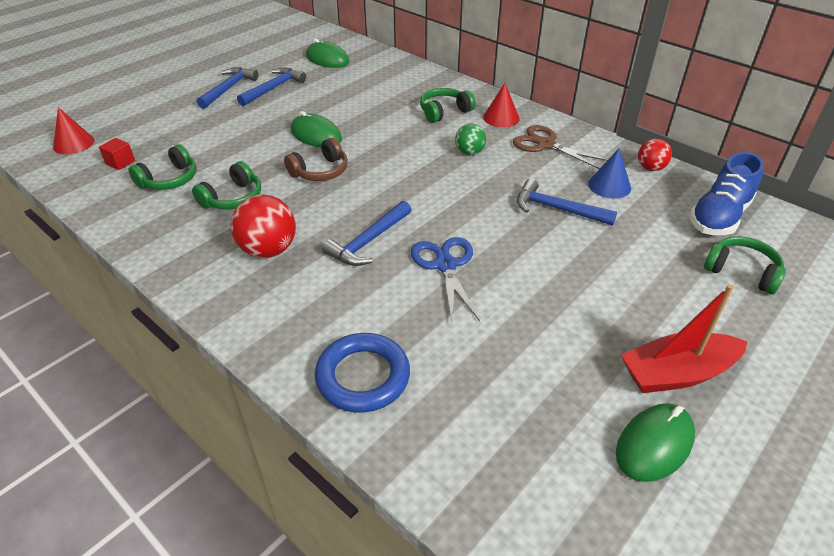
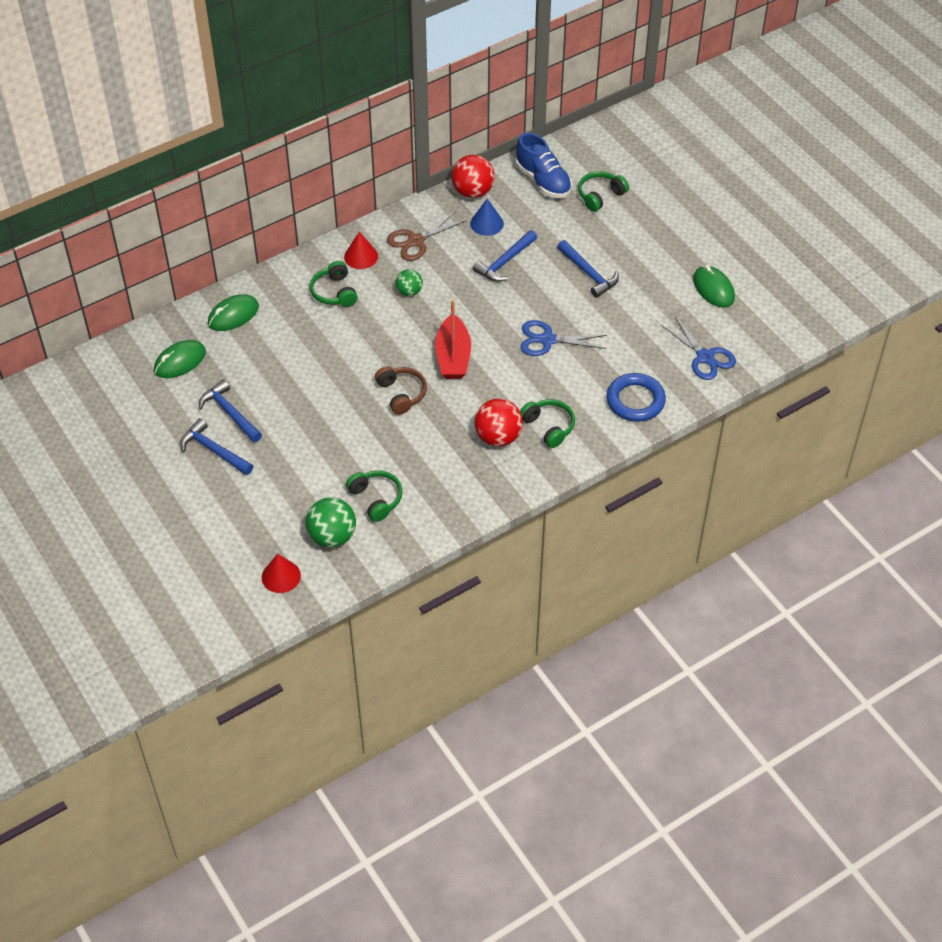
camera: 75 degrees left, 10 degrees up
(120, 162) = (332, 536): red cube -> green ball
(233, 198) = (421, 455): green headphones -> green headphones (549, 426)
(316, 135) = (340, 390): green mouse -> green mouse (233, 315)
(368, 241) = (507, 377): blue hammer -> blue hammer (589, 273)
(489, 458) = (705, 357): none -> blue scissors
(650, 168) = (473, 192): red ball -> red ball, size x1.66
(677, 373) = (671, 260): red boat -> red boat (453, 356)

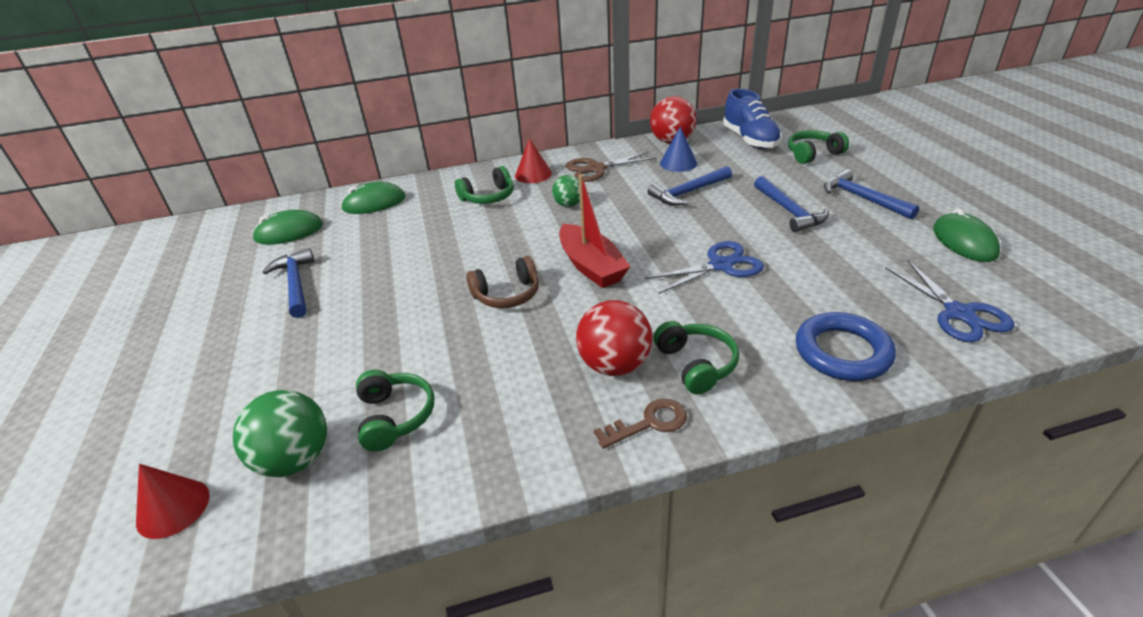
camera: 20 degrees right, 15 degrees down
(214, 450) = (243, 319): blue hammer -> blue hammer (862, 198)
(334, 292) = (488, 197): green headphones -> green headphones turned 120 degrees counterclockwise
(401, 394) = (507, 294): brown headphones -> brown headphones turned 75 degrees clockwise
(453, 356) = (591, 266): red boat -> red boat turned 45 degrees counterclockwise
(530, 471) = (648, 423): none -> brown key
(547, 340) = (720, 265): blue scissors -> blue scissors turned 135 degrees clockwise

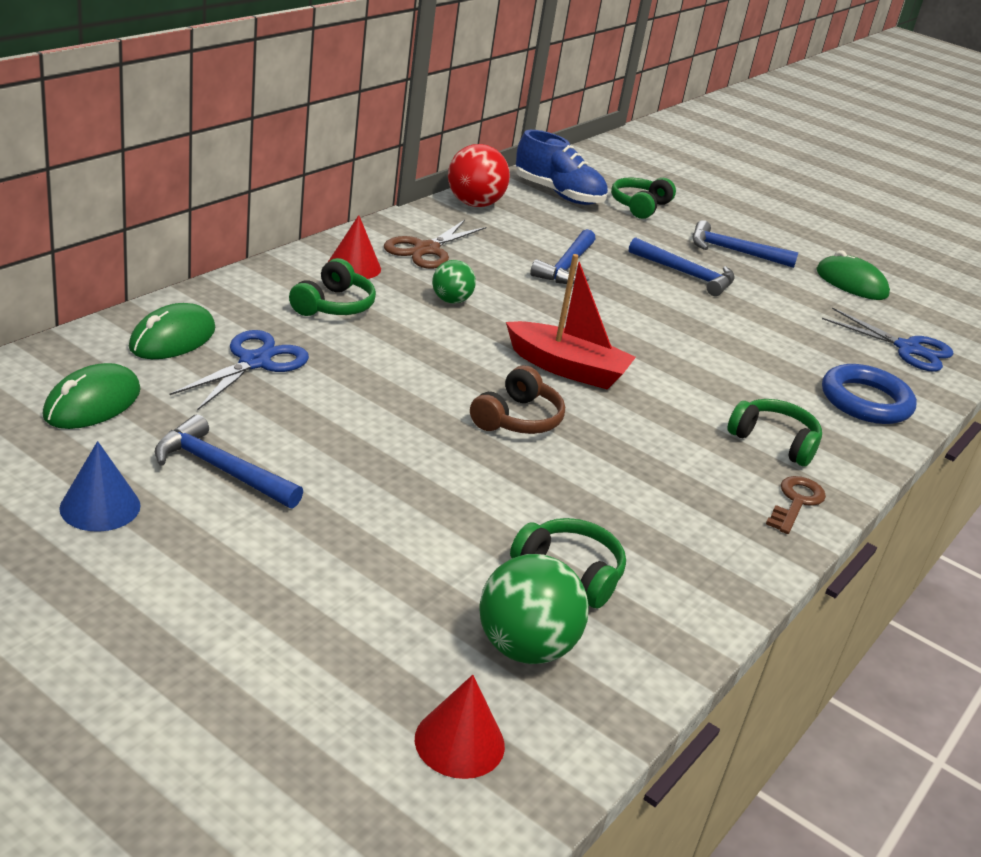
camera: 45 degrees left, 5 degrees down
(614, 365) = (710, 461): red ball -> none
(678, 163) = (514, 231): blue cone -> blue cone (100, 506)
(720, 265) = (688, 342): blue scissors -> blue scissors (254, 362)

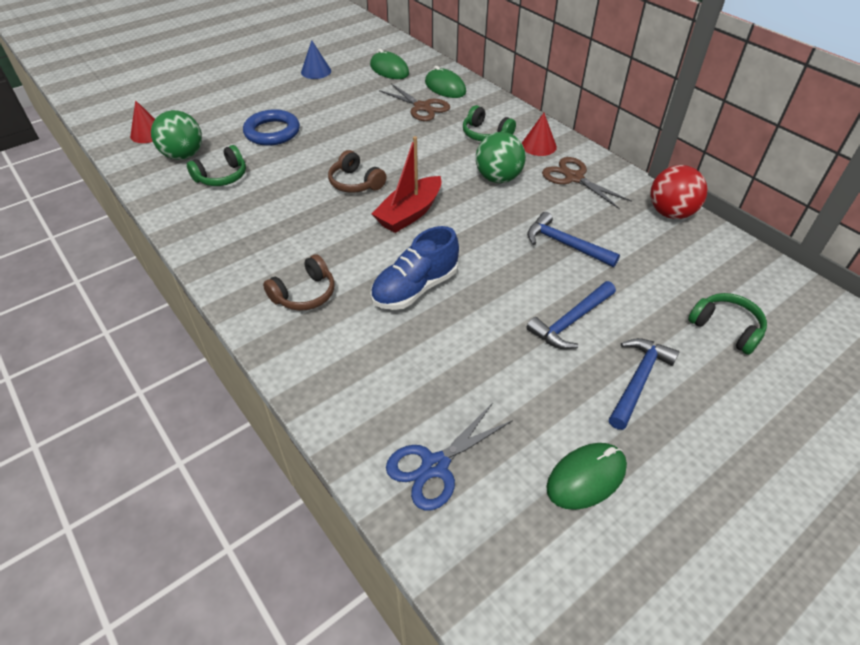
camera: 110 degrees right, 15 degrees up
(221, 469) = (333, 95): blue hammer -> none
(254, 362) = (422, 107): blue scissors -> brown scissors
(451, 300) = (498, 178): green ball -> green ball, size x1.66
(558, 194) = (723, 270): blue shoe -> blue shoe (415, 288)
(774, 441) = (305, 294): green headphones -> brown headphones
(796, 502) = (238, 281): brown key -> none
(865, 401) = (345, 379): blue ring -> blue ring (272, 132)

